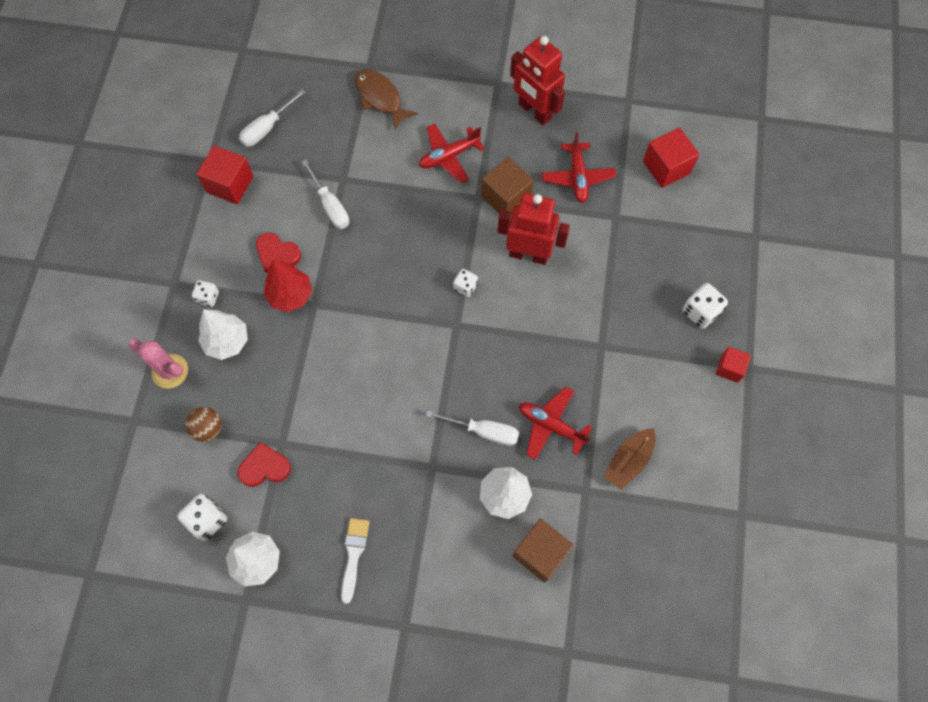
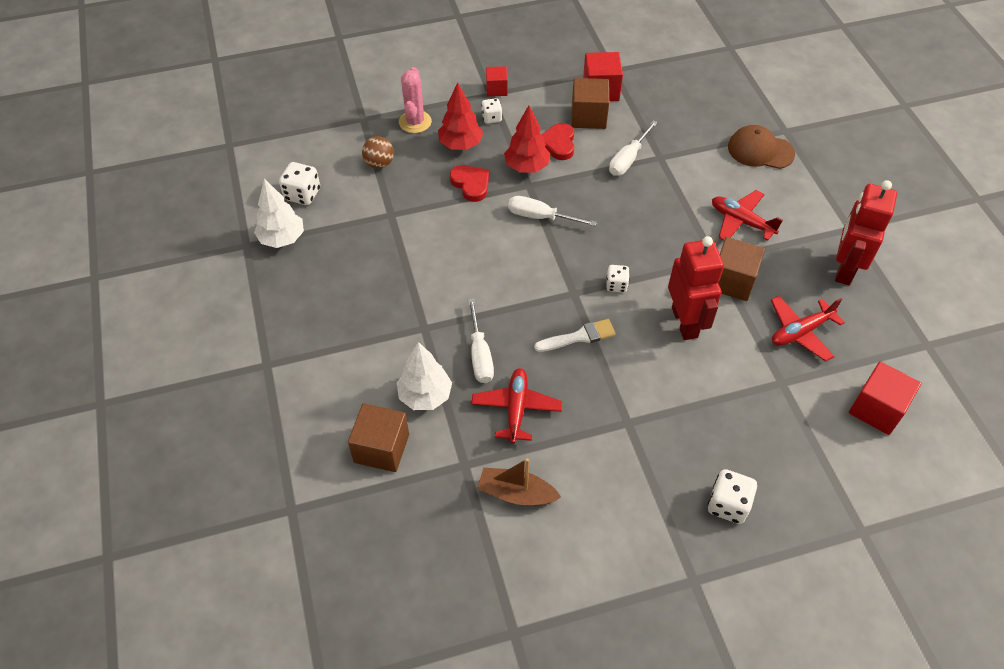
camera: 65 degrees right, 15 degrees down
(227, 341) = (460, 145): white tree -> red tree
(258, 212) = (588, 116): none -> brown cube
(264, 467) = (364, 212): red heart -> red heart (471, 184)
(267, 128) = (669, 91): white screwdriver -> white screwdriver (540, 217)
(354, 554) = (316, 302): white brush -> white brush (579, 337)
(380, 98) = (760, 150): brown fish -> brown cap
(729, 368) = (679, 559): red cube -> red cube (496, 89)

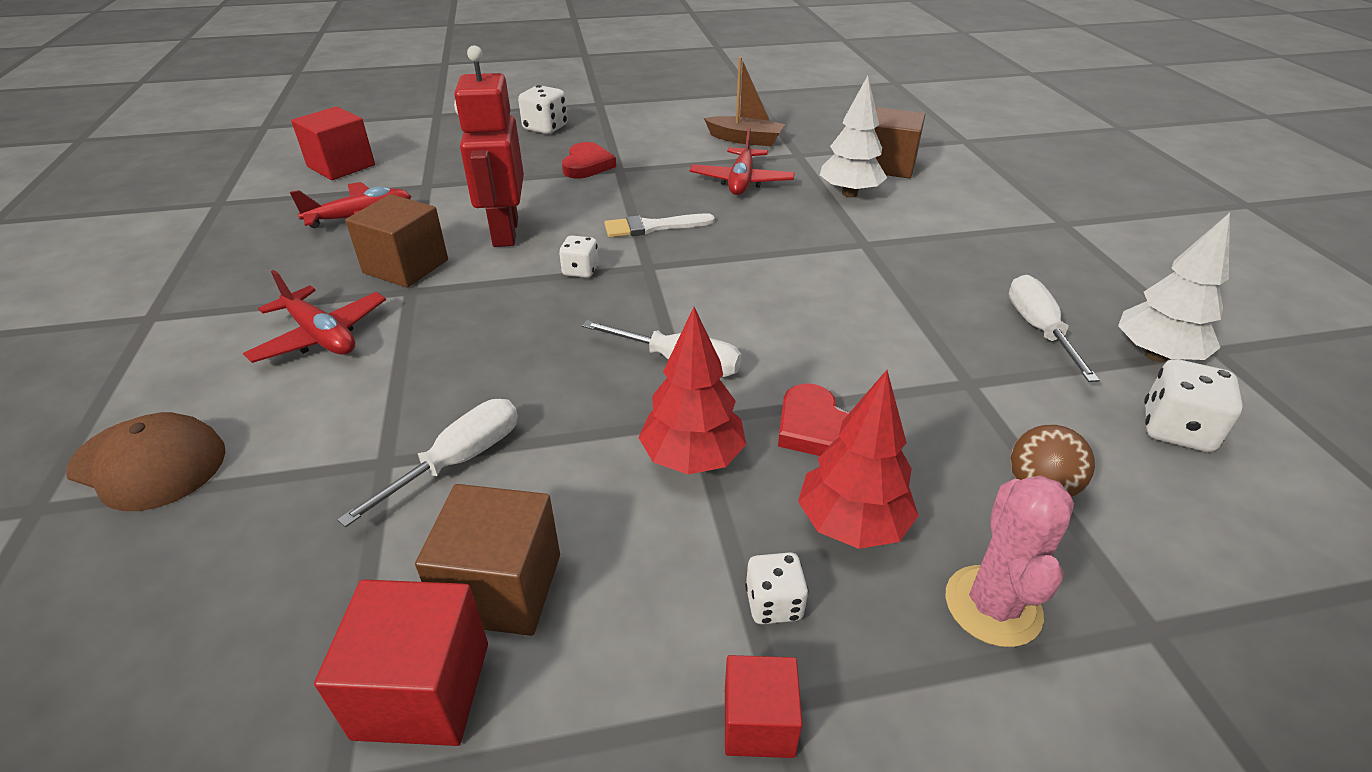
camera: 175 degrees left, 15 degrees down
(480, 355) = (785, 218): white screwdriver -> white screwdriver (1038, 329)
(558, 144) = (606, 511): red heart -> red heart (587, 165)
(844, 269) = (226, 271): red robot -> none

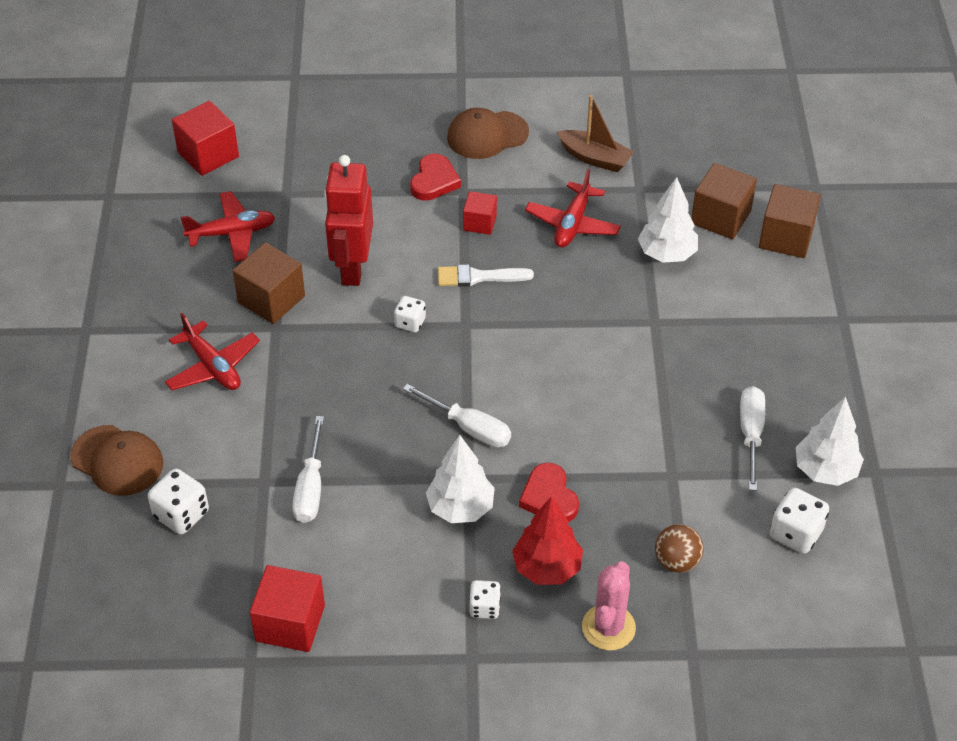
camera: 10 degrees right, 10 degrees up
(458, 461) = (310, 488): white screwdriver -> white screwdriver turned 135 degrees clockwise
(501, 588) = (333, 575): brown cube -> brown cube (786, 237)
(545, 128) = (401, 114): white dice -> white dice (181, 514)
(634, 134) = (487, 135): none -> brown cap
(692, 458) = (460, 507): red tree -> white tree
(758, 722) = (459, 665): red cube -> red cube (480, 223)

